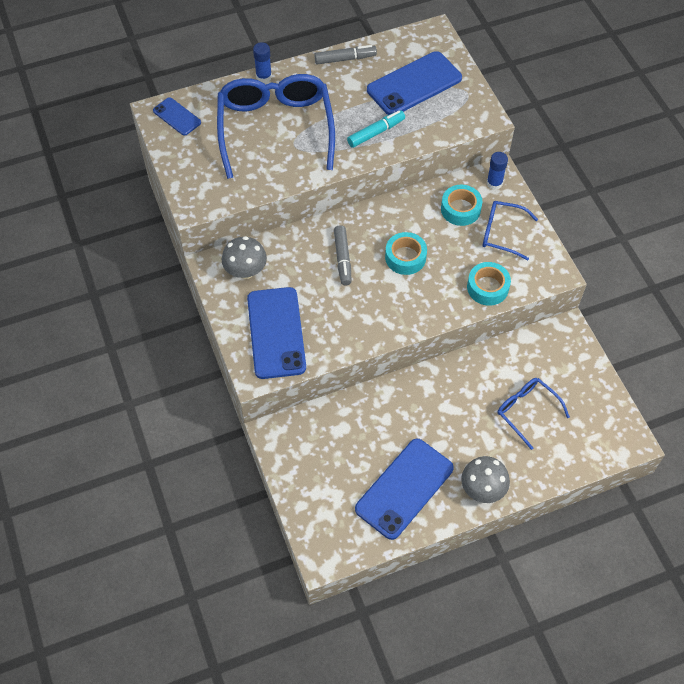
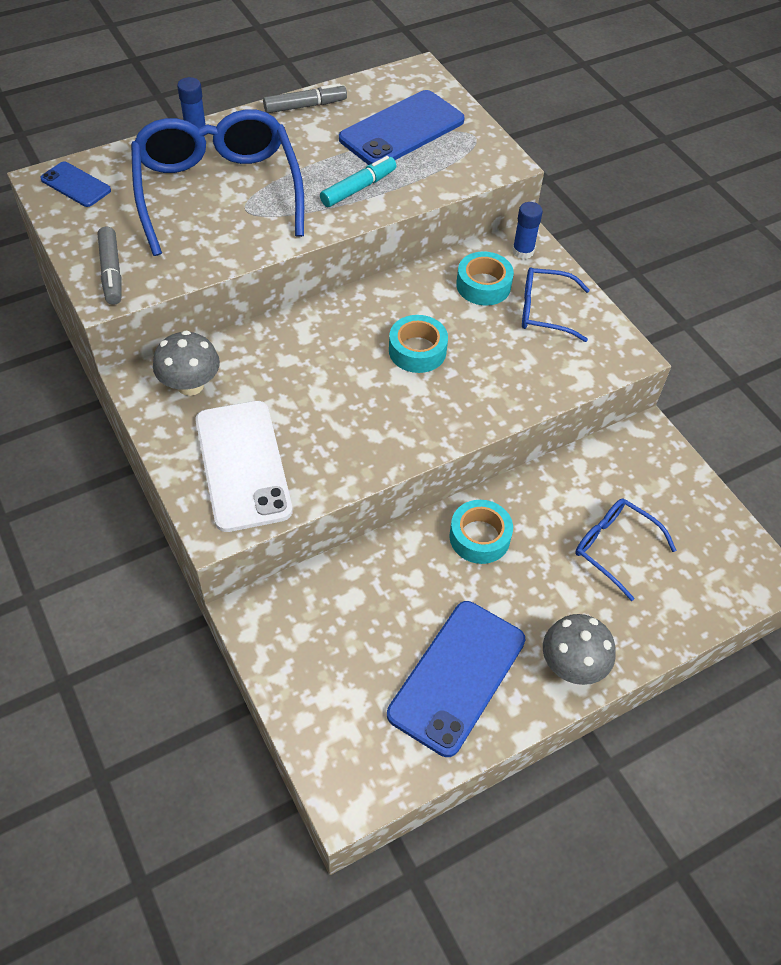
camera: 10 degrees left, 5 degrees down
(276, 333) = (243, 465): blue phone -> white phone
(342, 258) = (329, 358): grey marker -> grey marker (111, 272)
(487, 287) = (538, 380): turquoise tape -> turquoise tape (479, 537)

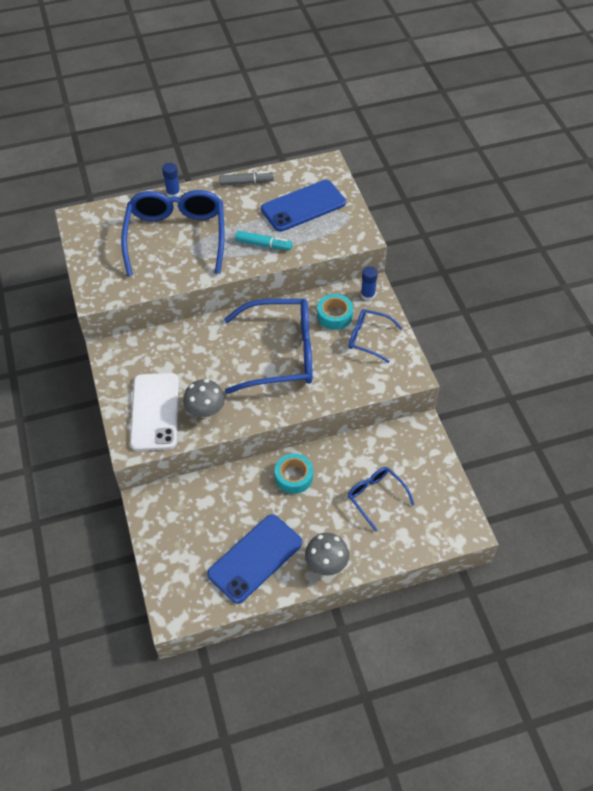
camera: 15 degrees right, 0 degrees up
(76, 185) = (93, 222): blue phone -> none
(111, 272) = (101, 283): grey marker -> none
(190, 385) = (136, 357): grey mushroom -> grey mushroom (205, 411)
(358, 188) = (263, 244): turquoise marker -> turquoise marker turned 45 degrees clockwise
(417, 350) = (279, 354): turquoise tape -> blue glasses

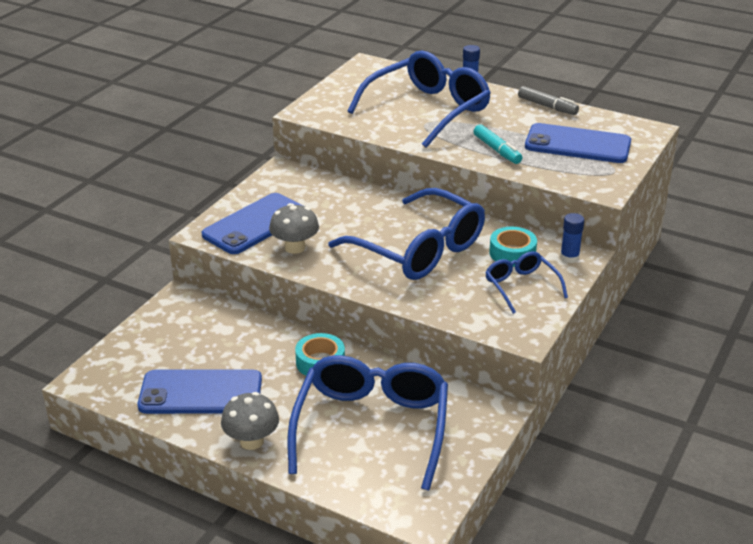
camera: 45 degrees right, 20 degrees down
(155, 411) = (255, 224): white phone -> blue phone
(376, 497) = (371, 428): blue glasses -> blue glasses, size x1.98

